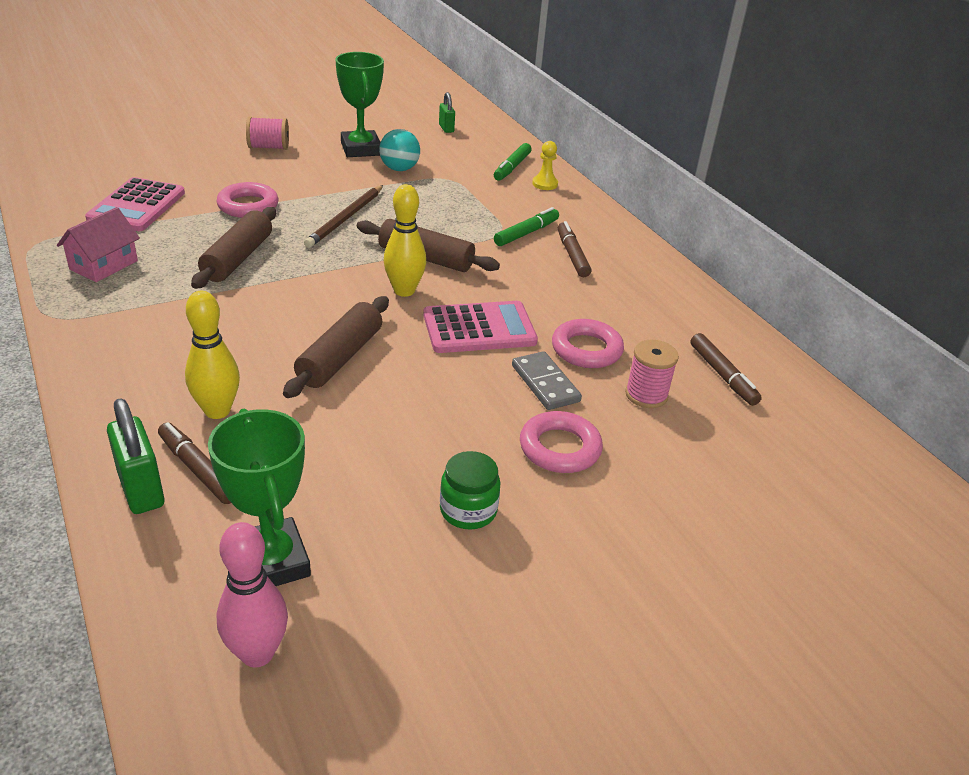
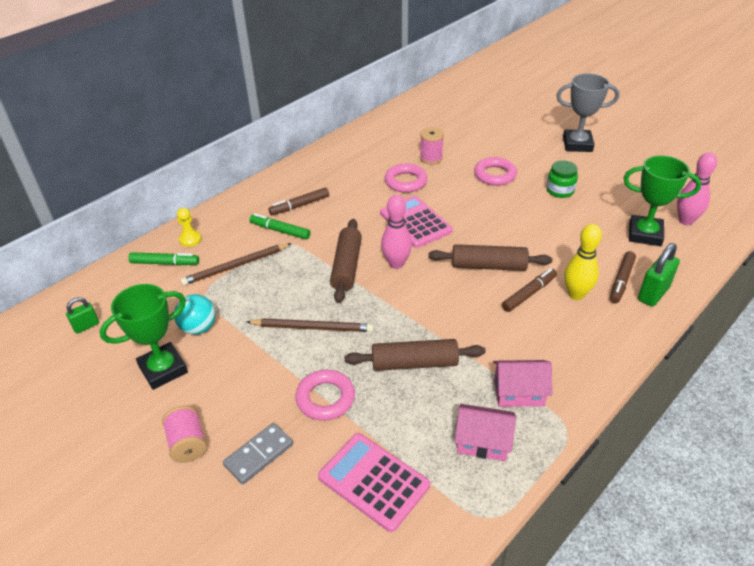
camera: 105 degrees left, 5 degrees up
(129, 305) = (518, 392): none -> pink house
(137, 206) = (373, 481): pink calculator -> pink calculator turned 135 degrees counterclockwise
(270, 562) = (645, 234): green trophy -> green trophy turned 60 degrees clockwise
(404, 291) = (396, 263): yellow bowling pin -> pink bowling pin
(479, 199) = (235, 266): none -> brown pencil
(545, 383) = (448, 189): grey domino -> grey domino (259, 455)
(621, 621) = (577, 144): none -> grey trophy
(722, 375) = (395, 139): brown marker -> brown marker (529, 294)

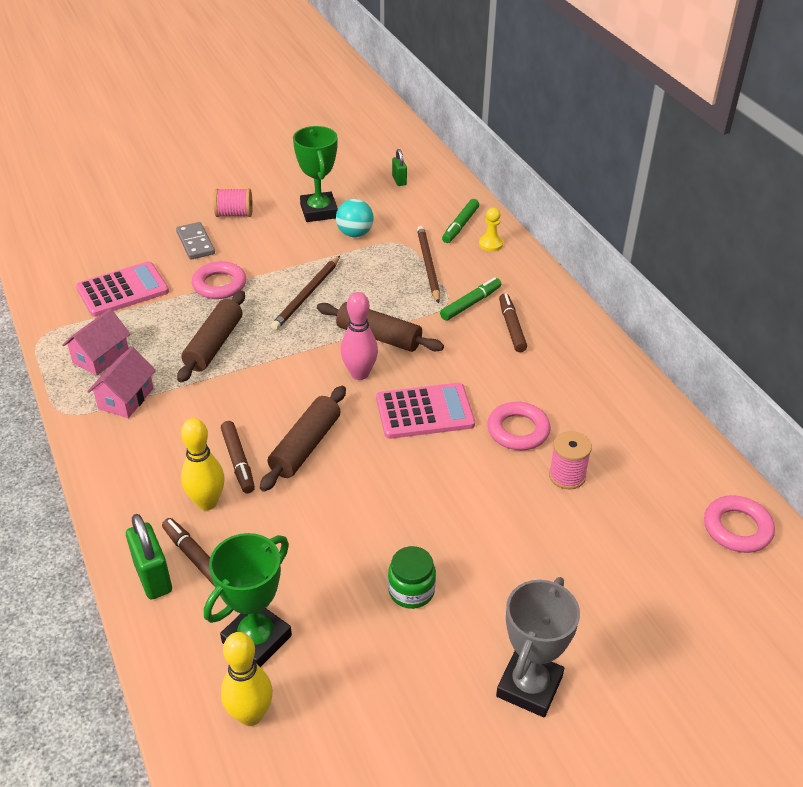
camera: 110 degrees right, 0 degrees up
(495, 175) = (489, 531): pink ring -> pink ring (737, 528)
(685, 221) = (250, 715): pink bowling pin -> yellow bowling pin

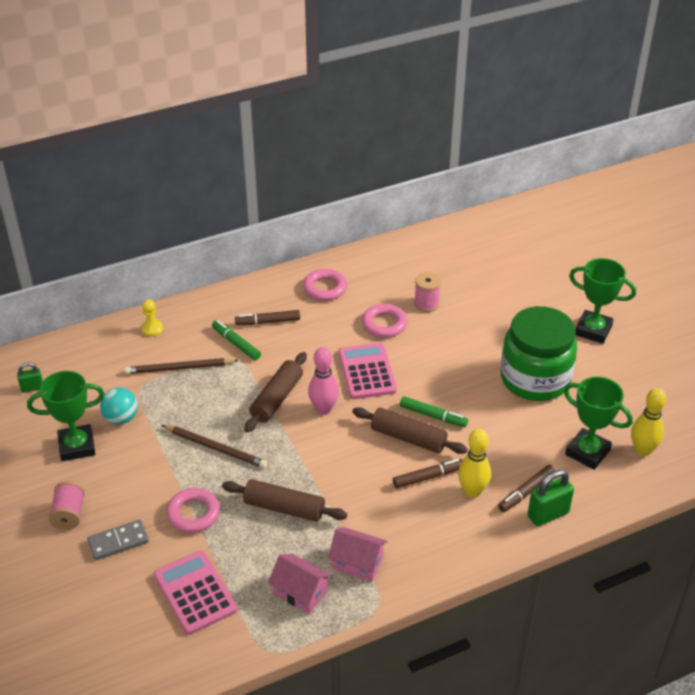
camera: 90 degrees left, 0 degrees up
(411, 591) = (535, 379): green jar -> green jar, size x2.30
(460, 226) = (120, 347): green marker -> green marker (433, 416)
(529, 686) = (593, 330): grey trophy -> green trophy
(737, 528) = (463, 238): pink ring -> pink ring (325, 288)

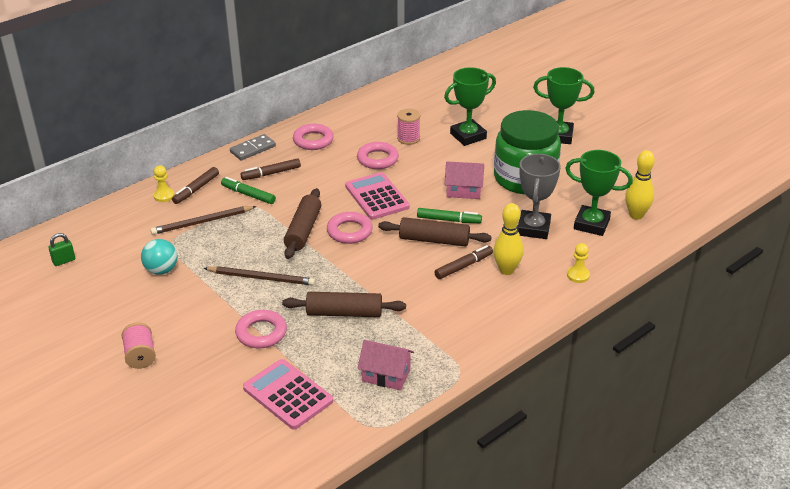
camera: 15 degrees left, 5 degrees down
(77, 446) = (127, 300): green trophy -> green trophy (468, 136)
(118, 542) = (198, 368): grey domino -> grey domino (253, 149)
(323, 409) = (349, 231): pink bowling pin -> pink ring
(357, 563) = (428, 342): pink house -> pink house (463, 191)
(521, 444) = (533, 228): none -> grey trophy
(526, 492) = (553, 262): brown marker -> brown marker (196, 189)
(548, 514) = (578, 275): green padlock -> yellow pawn

